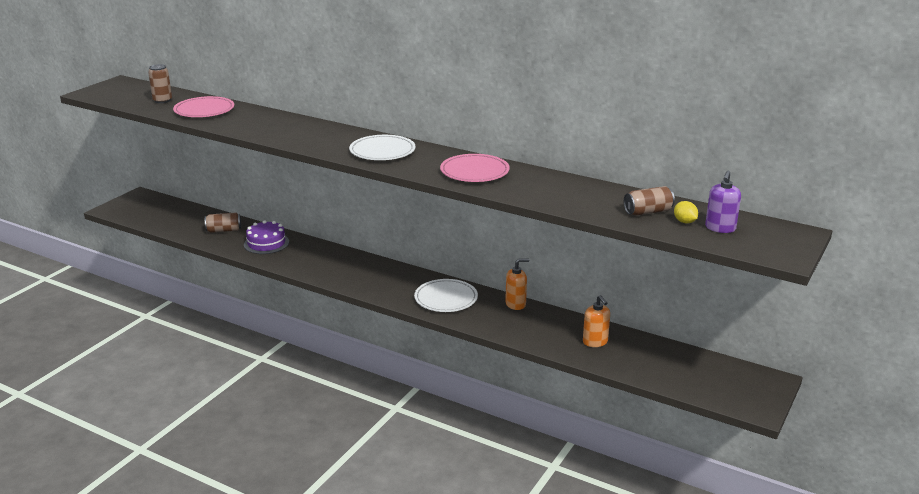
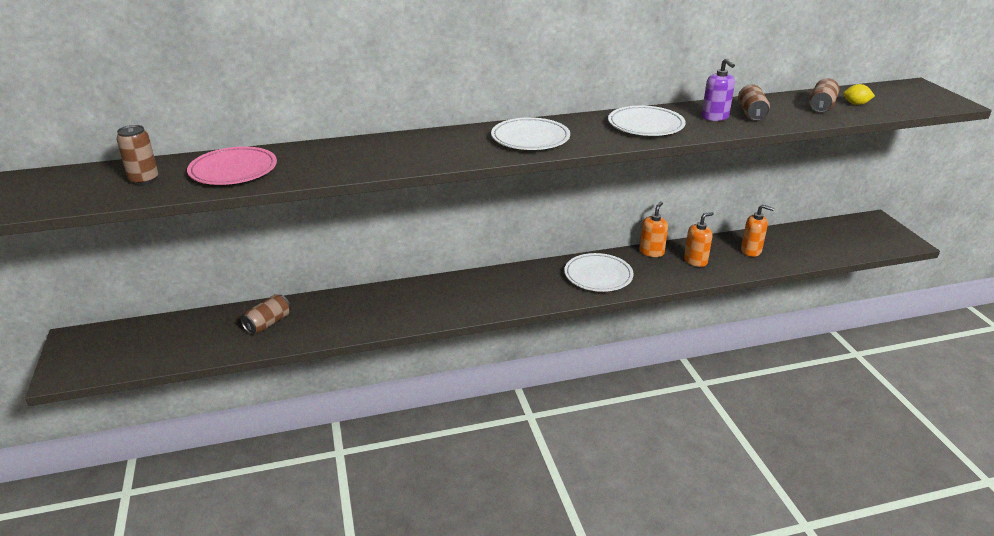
camera: 45 degrees left, 5 degrees up
(266, 243) = (343, 312): purple cake -> none
(474, 172) = (645, 125): pink plate -> white plate
(535, 325) = (695, 261): none -> orange soap dispenser
(573, 194) = (751, 113): none -> brown can
(720, 228) = (881, 100): purple soap dispenser -> purple soap dispenser (715, 117)

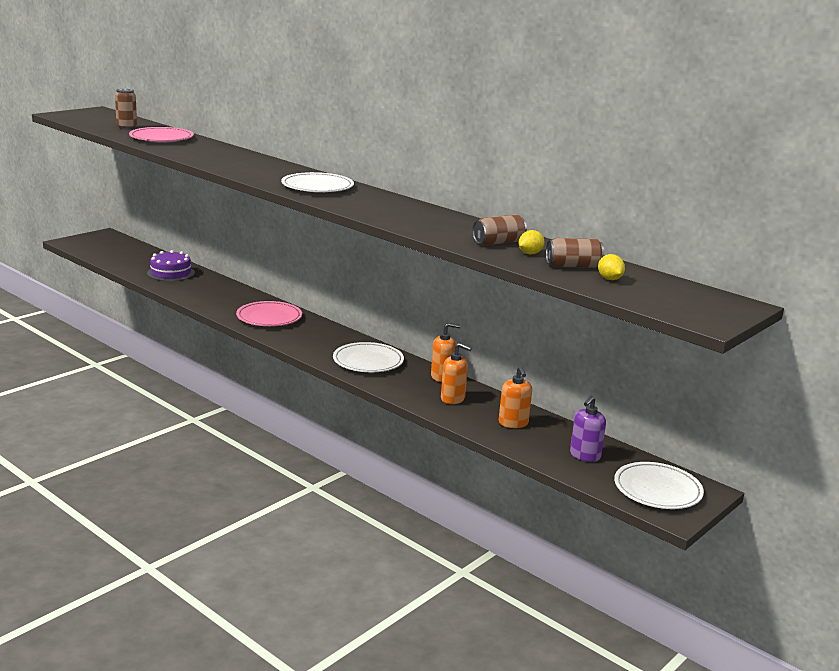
camera: 55 degrees right, 10 degrees down
(268, 323) = (171, 273): brown can -> purple cake
(456, 297) = (269, 317): none -> pink plate
(645, 125) = (403, 213): white plate -> white plate (657, 490)
(715, 117) = (464, 231): purple soap dispenser -> purple soap dispenser (584, 455)
(785, 111) = (530, 253): none -> yellow lemon

